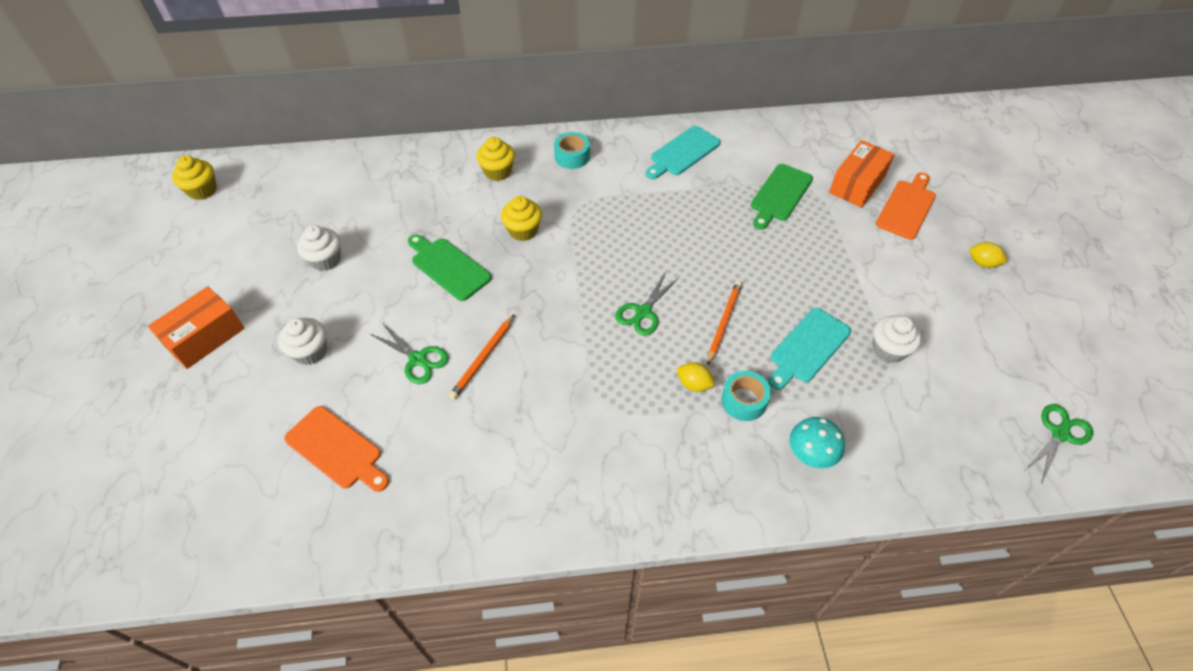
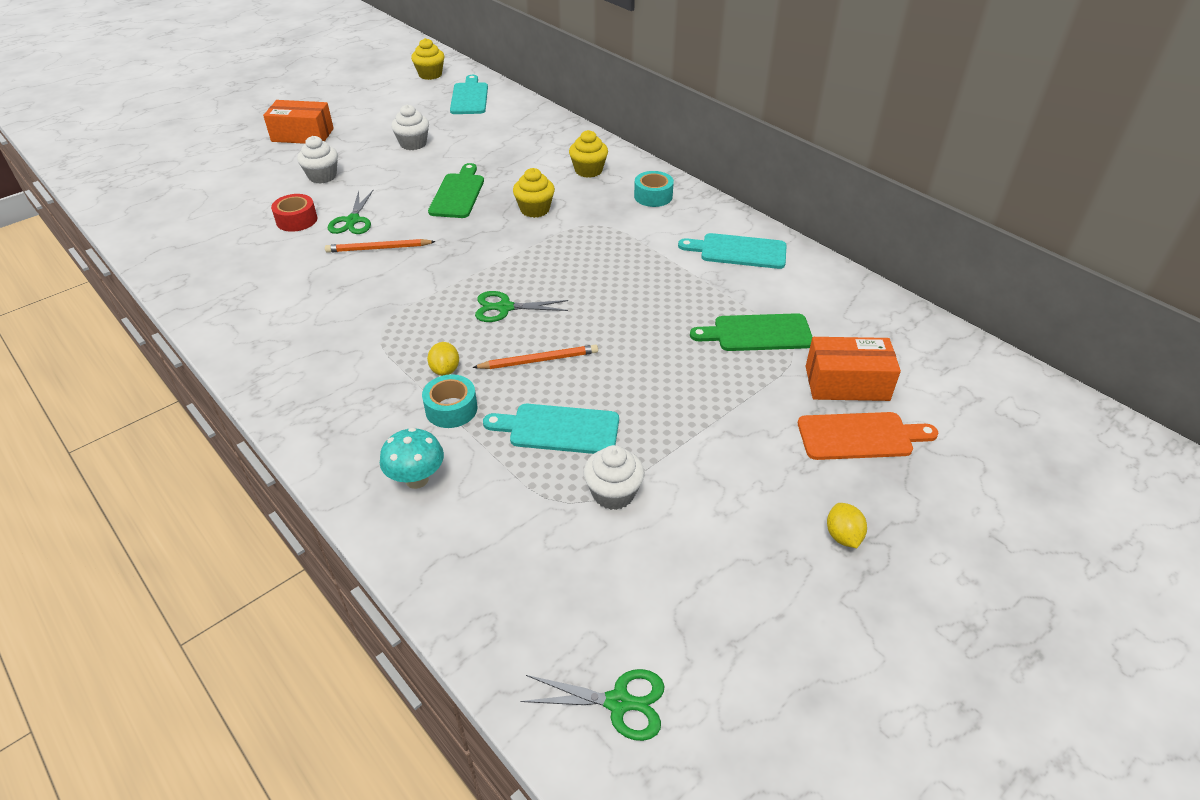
camera: 55 degrees right, 10 degrees down
(285, 184) = (469, 97): none -> turquoise cutting board
(336, 449) = (244, 224): orange cutting board -> none
(372, 402) = (297, 220): none -> red tape

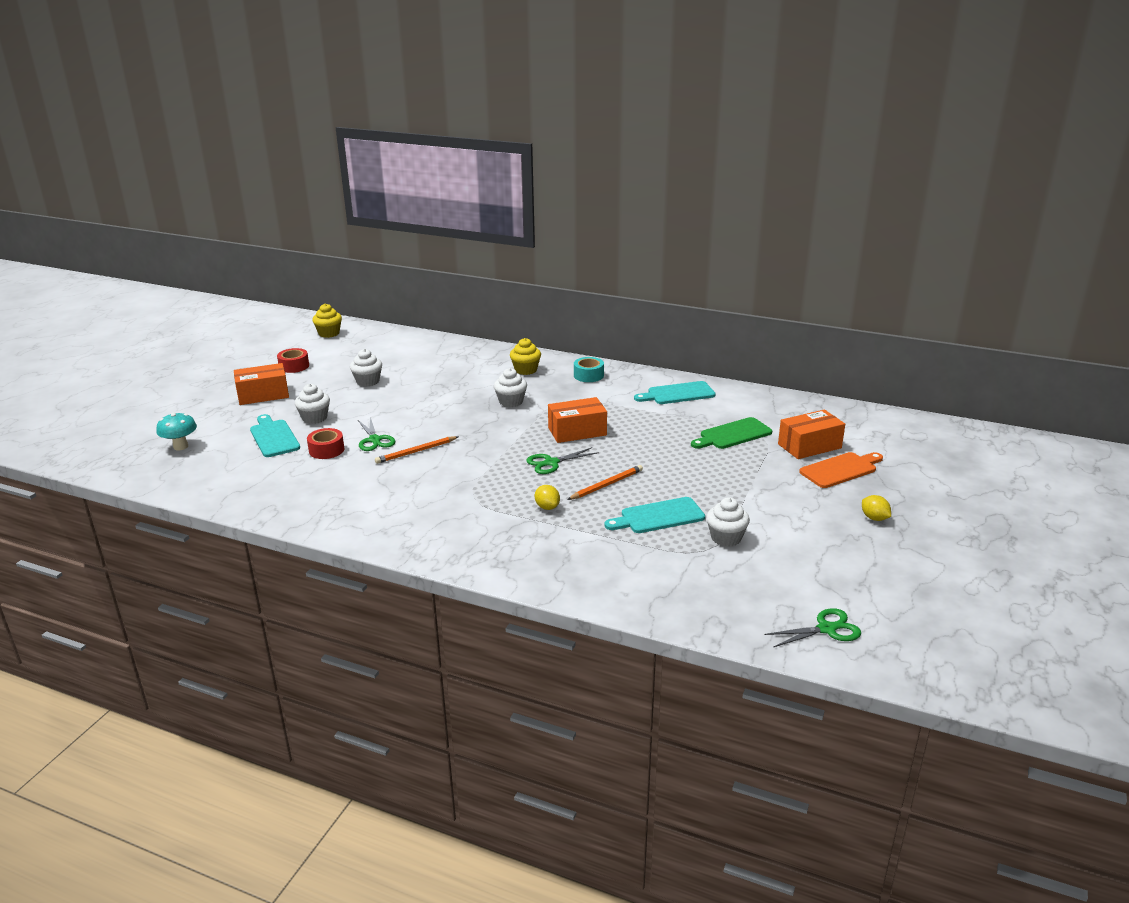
camera: 25 degrees left, 15 degrees down
(361, 107) = (294, 366): none -> red tape
(417, 479) = (593, 568): turquoise mushroom -> turquoise mushroom (180, 447)
(451, 409) = (575, 526): turquoise tape -> none
(458, 194) = (441, 405): green cutting board -> none
(469, 97) = (380, 342): turquoise cutting board -> turquoise cutting board (274, 437)
(535, 209) = (511, 402): yellow cupcake -> white cupcake
(572, 272) = (577, 431): none -> orange box

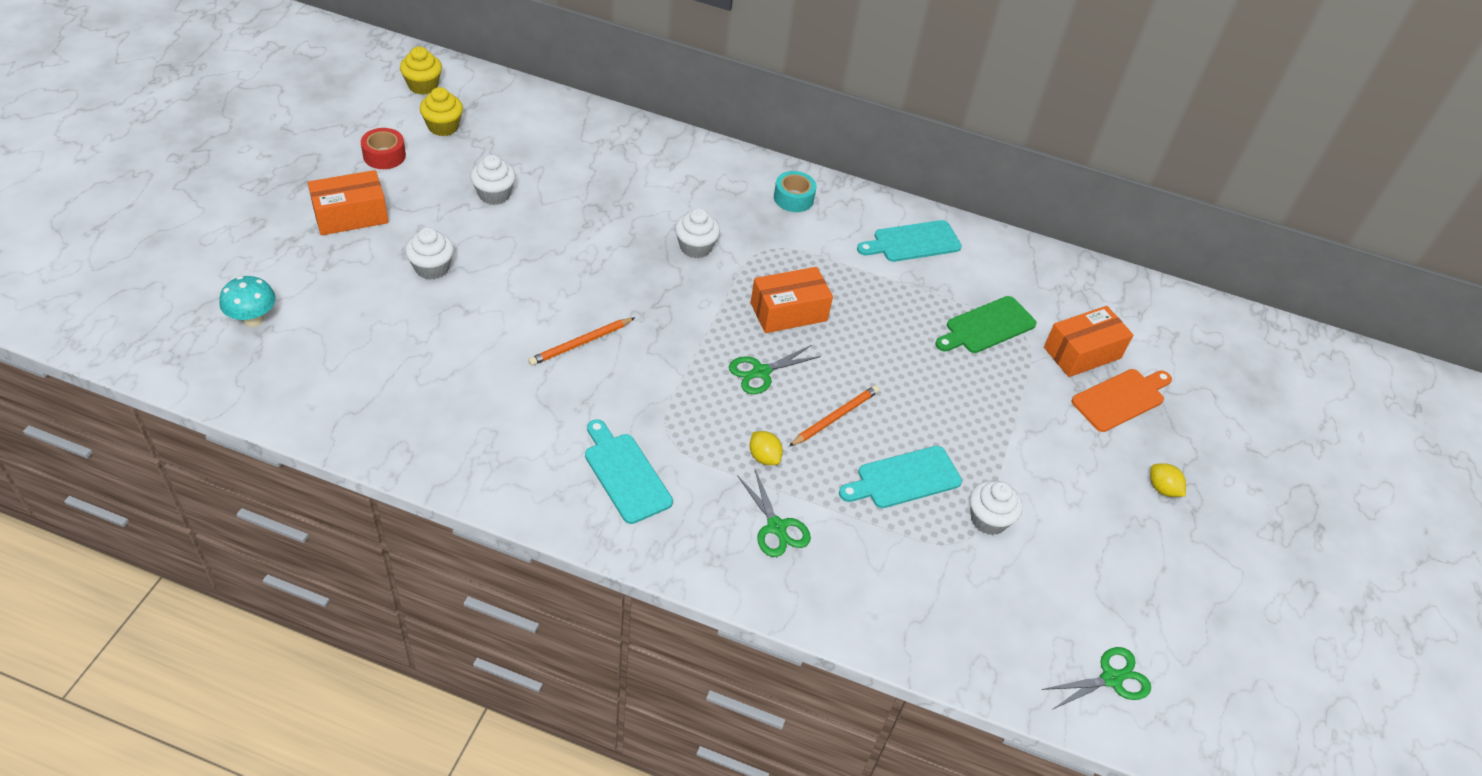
camera: 10 degrees left, 20 degrees up
(274, 437) = (381, 305): turquoise cutting board -> turquoise cutting board (625, 474)
(326, 450) = (459, 335): red tape -> none
(374, 440) = (521, 317): green scissors -> green scissors (776, 527)
(525, 370) = (708, 182): yellow cupcake -> yellow cupcake (443, 127)

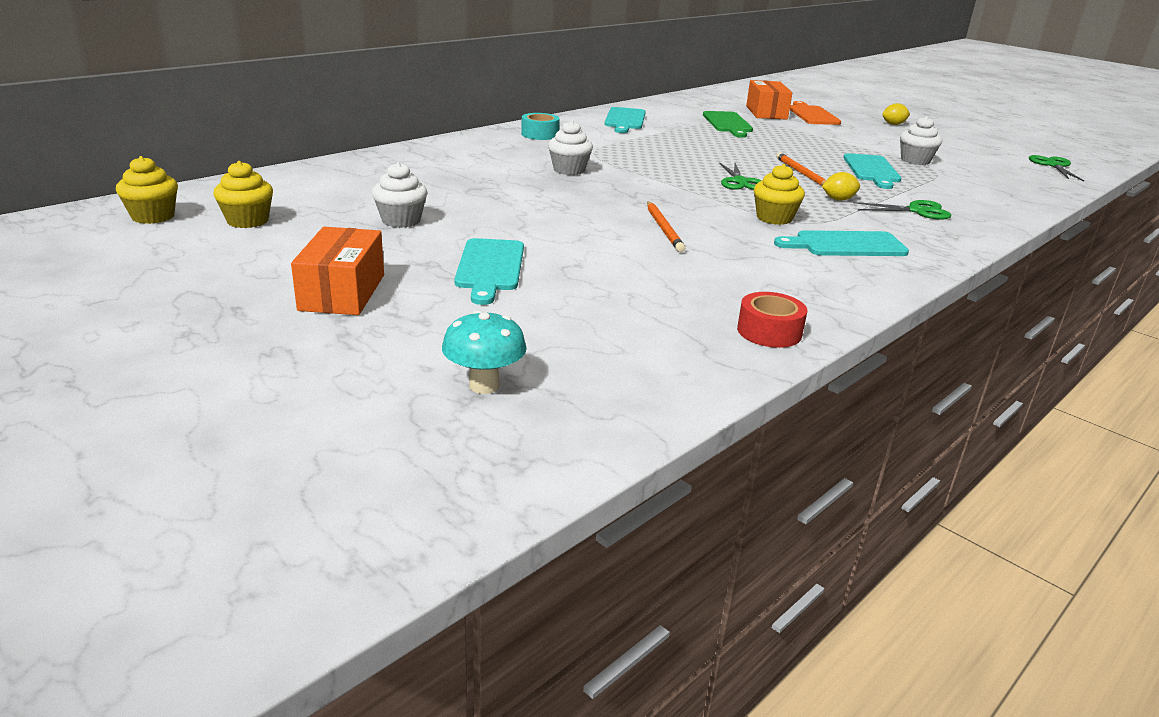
camera: 60 degrees left, 20 degrees down
(384, 155) = (253, 256): red tape -> red tape (769, 332)
(432, 268) = (490, 268): white cupcake -> turquoise cutting board
(665, 413) = (774, 218): none -> yellow cupcake
(788, 312) = (675, 161): orange box -> none

